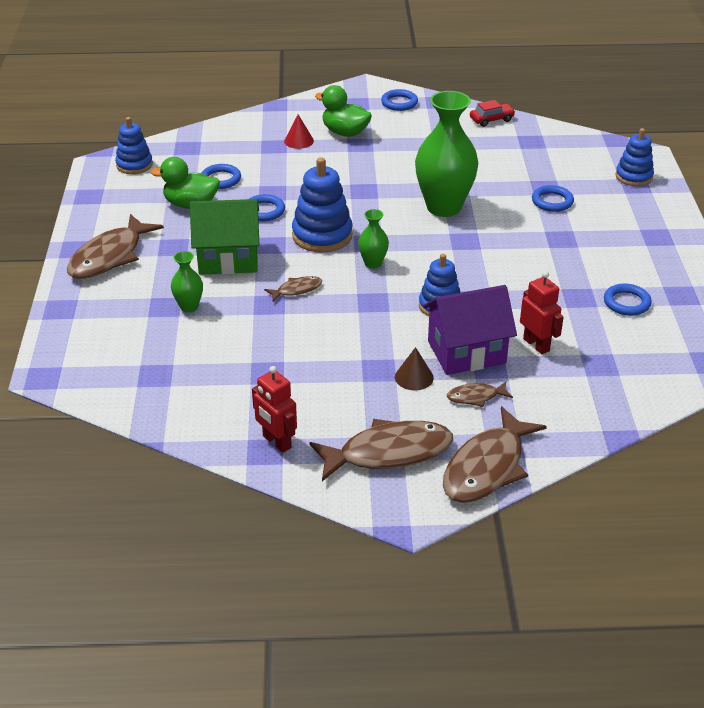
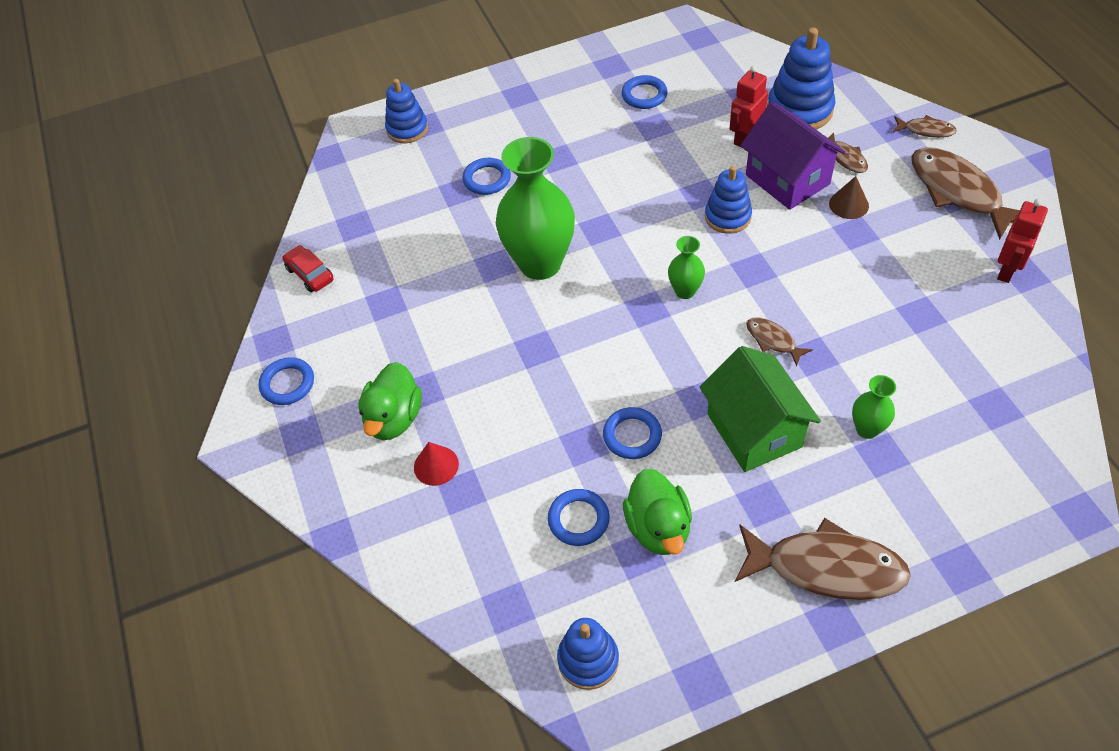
camera: 105 degrees left, 15 degrees up
(322, 235) = (655, 355): blue stacking toy -> blue stacking toy (799, 110)
(487, 467) = (926, 130): brown fish -> brown fish, size x0.48

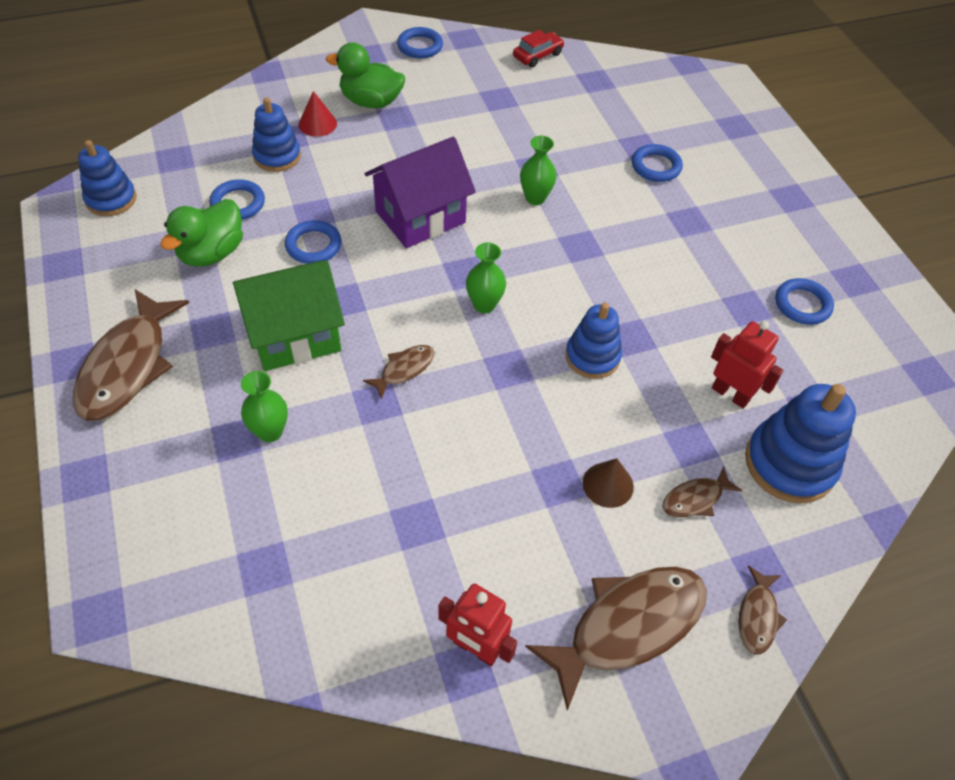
camera: 85 degrees right, 0 degrees up
(407, 129) = (729, 114): blue stacking toy -> blue stacking toy (277, 156)
(540, 263) = (535, 198): green vase -> green vase, size x0.46
(658, 528) = (212, 253): green duck -> green duck turned 45 degrees counterclockwise
(787, 179) = (654, 426): purple house -> purple house (420, 217)

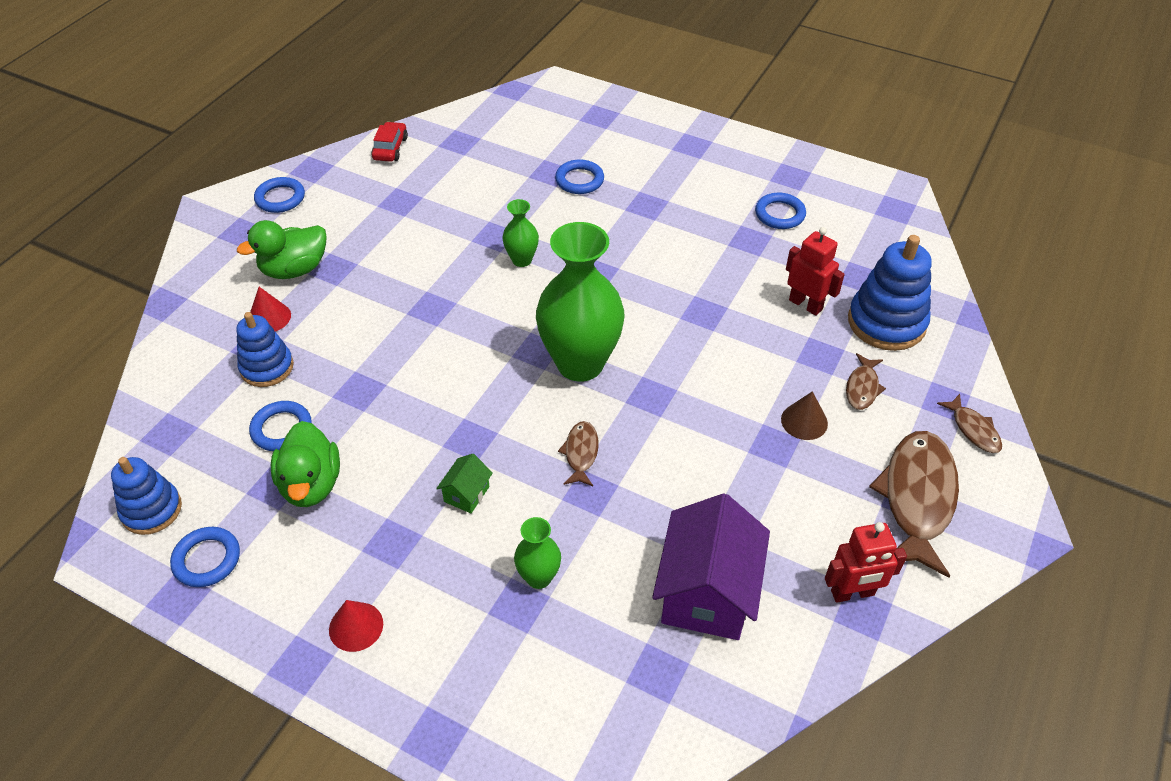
camera: 40 degrees left, 5 degrees down
(128, 366) = (356, 626): brown fish -> red cone
(295, 336) = (466, 494): green house -> green house, size x0.44
(313, 245) = (392, 415): blue ring -> blue ring (207, 559)
(420, 217) = (452, 333): purple house -> purple house (707, 593)
(484, 305) = (580, 364): green vase -> green vase, size x2.16
(592, 357) = (696, 345): blue stacking toy -> none
(730, 394) = (805, 304): red robot -> red robot turned 45 degrees clockwise

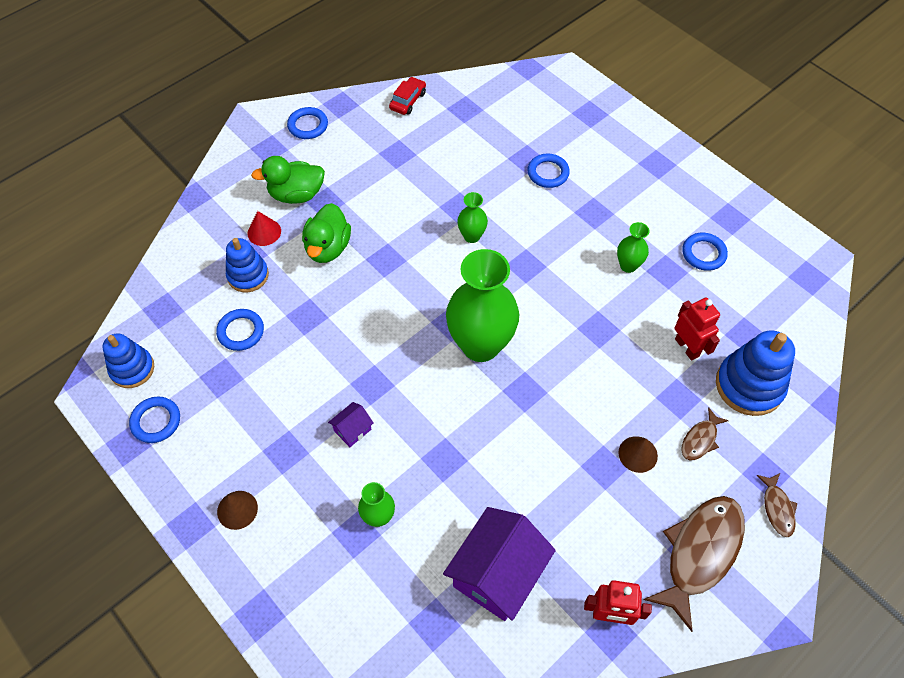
camera: 20 degrees right, 10 degrees up
(311, 484) = (246, 385): green duck -> green duck (328, 248)
(356, 626) = (237, 510): red cone -> brown cone
(466, 494) = (352, 430): green house -> purple house
(581, 453) = (450, 424): brown fish -> none
(706, 245) = (628, 265): none -> green vase

